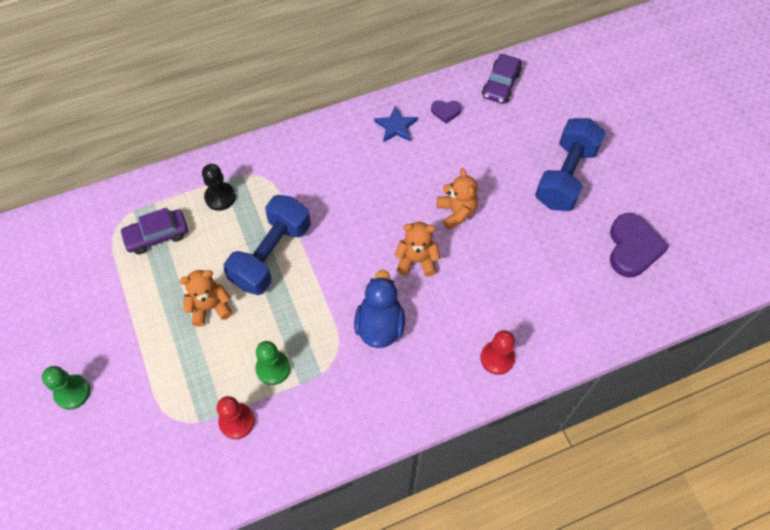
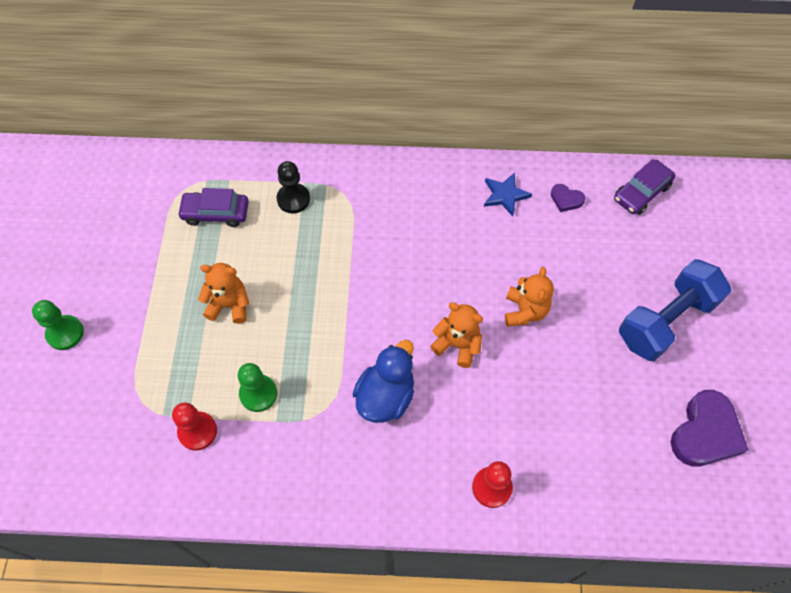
camera: 25 degrees right, 0 degrees up
(271, 255) = (314, 278): blue dumbbell -> none

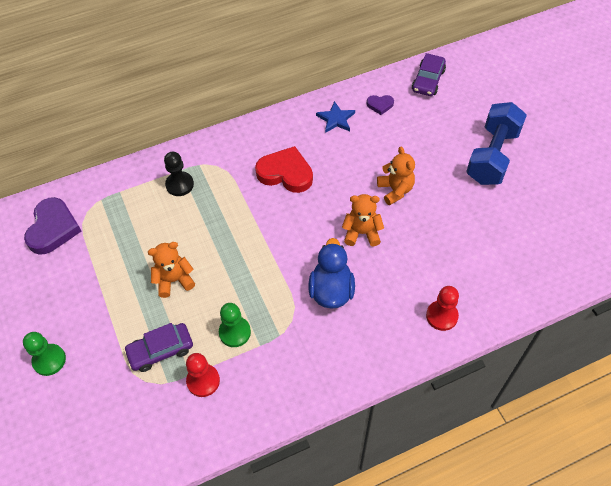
camera: 25 degrees left, 5 degrees down
(215, 213) = (123, 219): purple car -> purple car (160, 350)
(413, 235) = (285, 173): none -> red heart
(705, 433) = (558, 215): purple heart -> purple heart (53, 228)

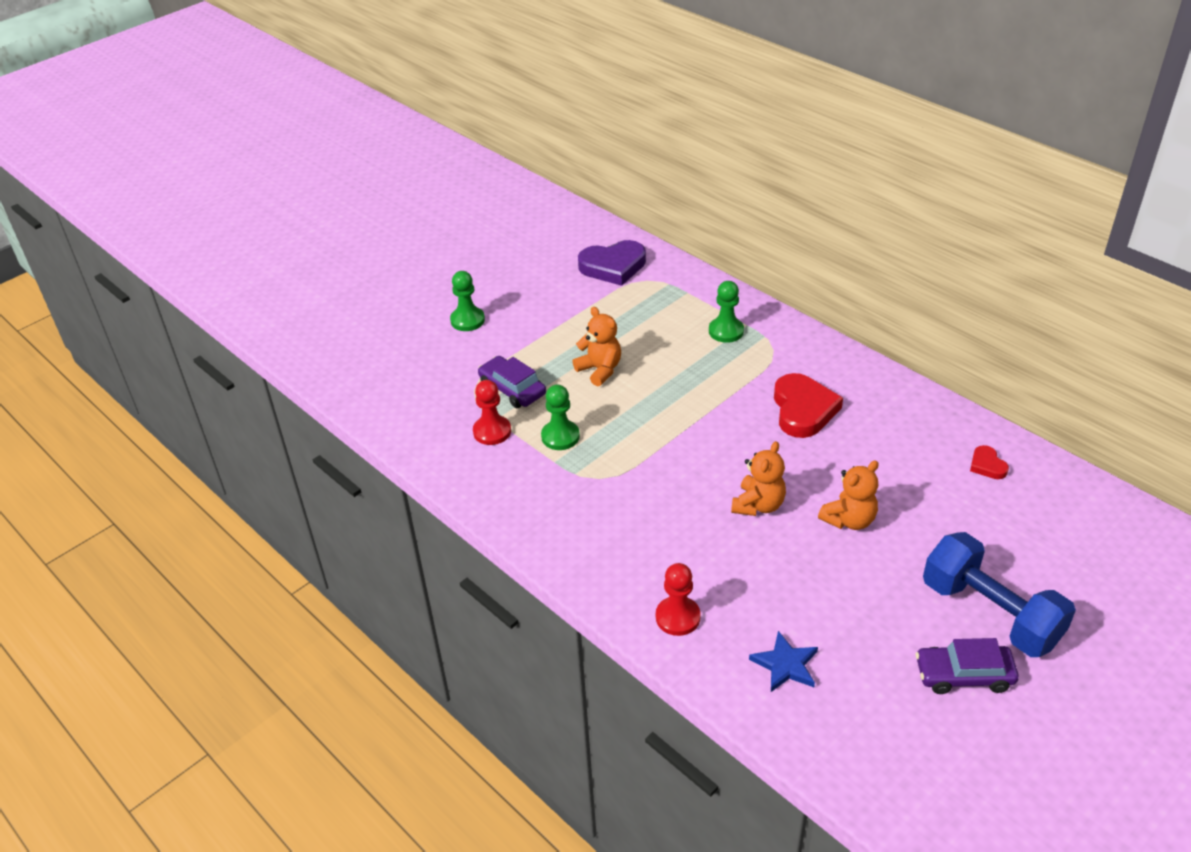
camera: 70 degrees right, 15 degrees down
(179, 185) = (726, 331): black pawn -> green pawn
(331, 290) = (657, 500): blue duck -> none
(336, 119) = (926, 429): blue star -> blue star (785, 665)
(362, 233) = (758, 505): orange teddy bear -> orange teddy bear turned 45 degrees clockwise
(380, 105) = (987, 465): purple heart -> red heart
(428, 80) = (1079, 504): purple car -> purple car (964, 675)
(492, 156) = (990, 613): blue dumbbell -> blue dumbbell turned 45 degrees clockwise

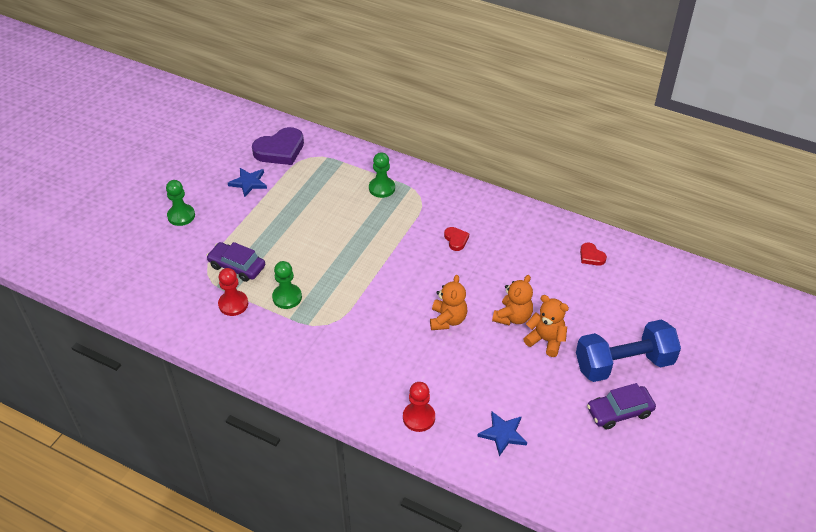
camera: 20 degrees left, 5 degrees up
(561, 297) = (248, 183): none -> blue star
(600, 370) = (298, 237): orange teddy bear -> orange teddy bear (546, 340)
(803, 410) = (456, 240): red heart -> red heart, size x0.50
(990, 613) = (623, 364): blue dumbbell -> blue dumbbell turned 45 degrees counterclockwise

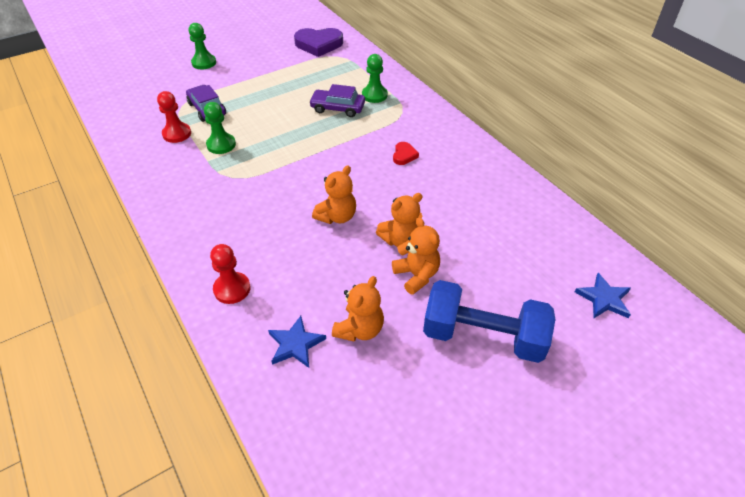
camera: 30 degrees right, 0 degrees up
(248, 183) = (273, 58): blue star -> blue star (604, 299)
(538, 400) = (360, 329): none -> orange teddy bear
(591, 256) = (528, 219): red heart -> none
(619, 412) = (438, 384): purple car -> purple car (337, 108)

